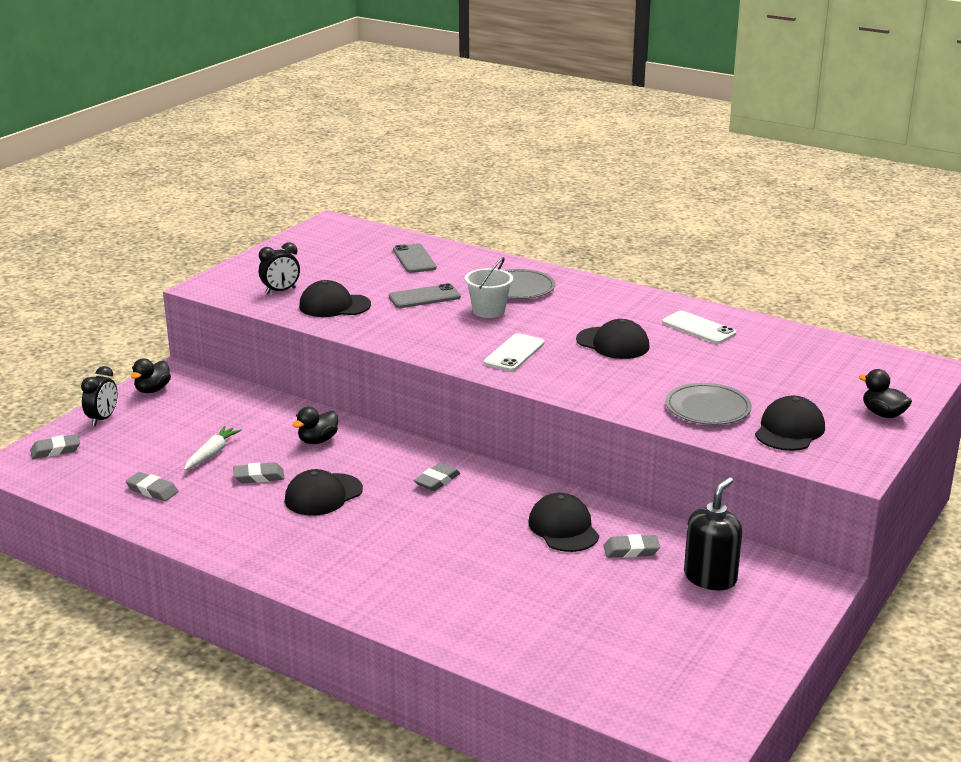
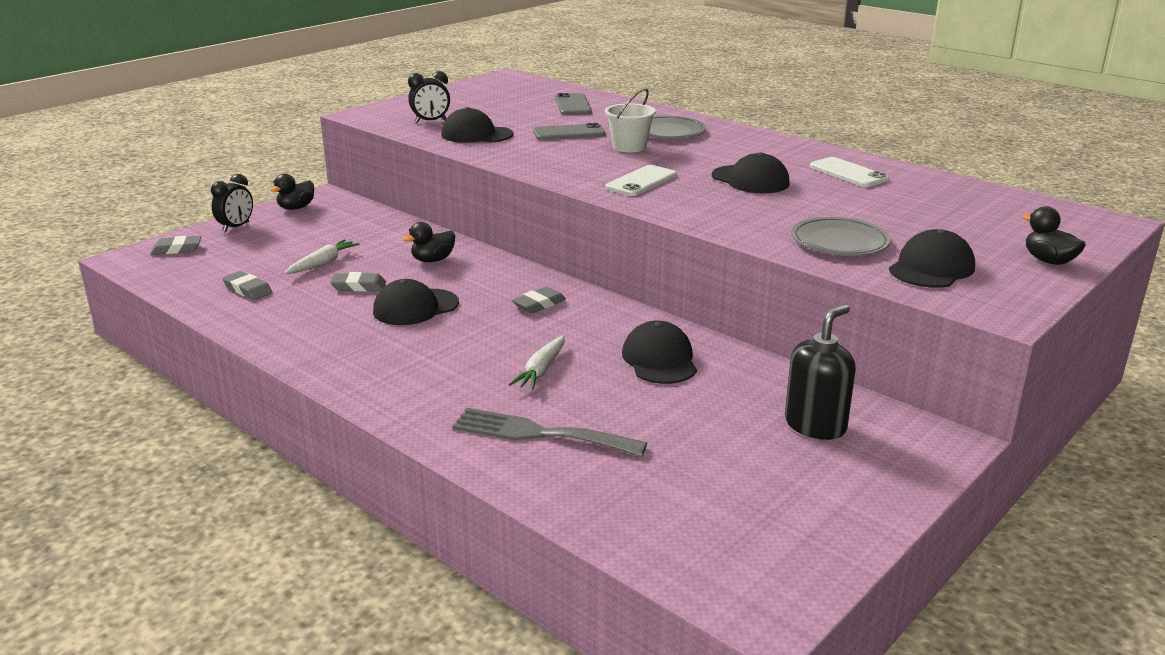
camera: 10 degrees right, 0 degrees up
(463, 549) = (541, 370): none -> white carrot
(483, 610) = (539, 433): none -> grey fork
(631, 550) = (729, 388): grey eraser -> none

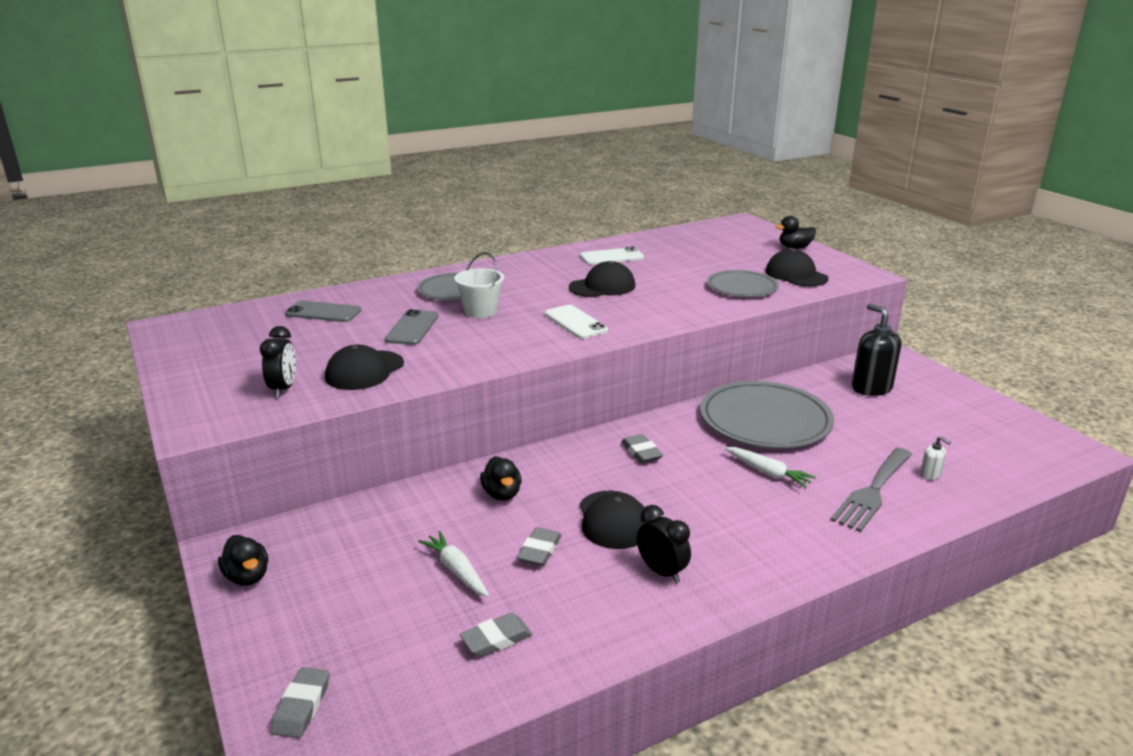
camera: 70 degrees left, 0 degrees up
(236, 227) = (269, 639): black clock -> black clock (661, 572)
(603, 473) = (930, 475): none -> white soap dispenser
(659, 359) = (765, 420): black cap -> grey plate

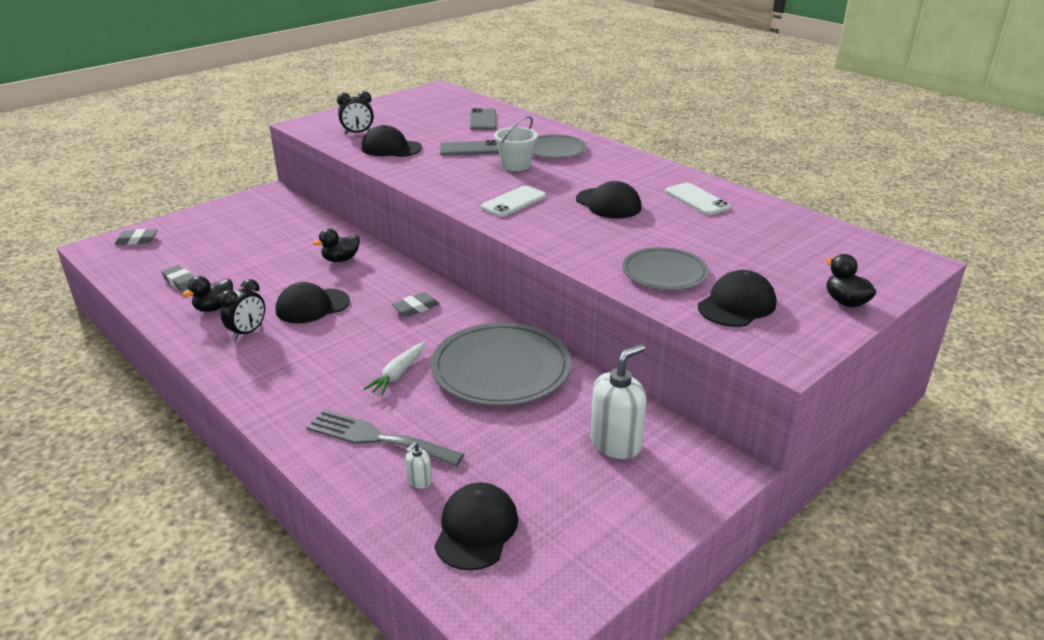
camera: 75 degrees right, 5 degrees up
(247, 576) = (245, 203): black duck -> black duck (214, 308)
(456, 570) = (250, 259): white carrot -> none
(539, 550) = (272, 283): grey eraser -> none
(871, 388) = (615, 443): black soap dispenser -> white soap dispenser
(982, 455) = (476, 529): none -> black cap

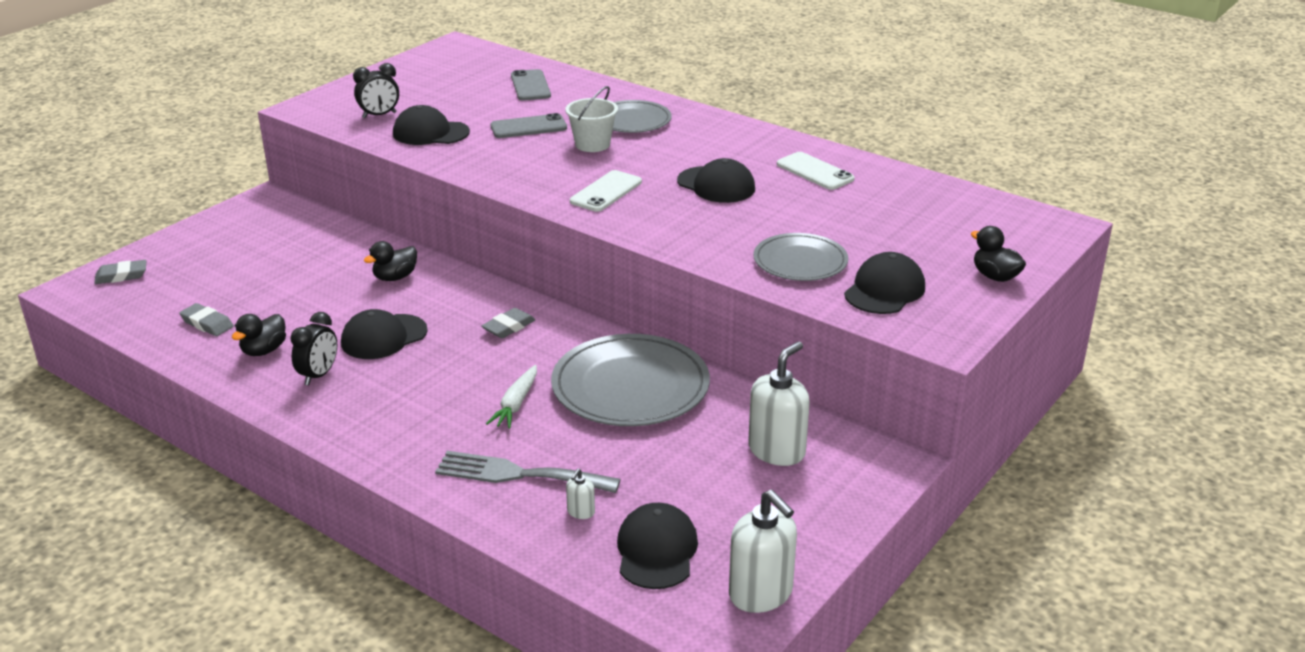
camera: 10 degrees left, 0 degrees up
(563, 589) = (761, 594): none -> white soap dispenser

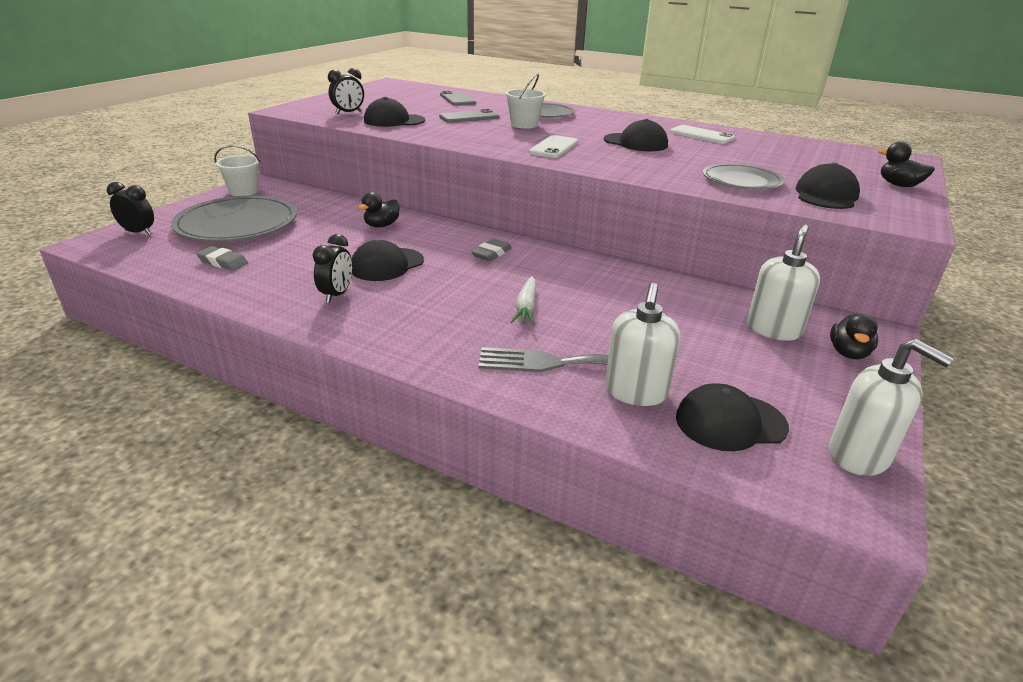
camera: 10 degrees left, 0 degrees up
(121, 276) = (139, 232): grey eraser -> black clock
(245, 214) = (244, 191): none -> white bucket
(264, 350) = (280, 279): black duck -> black duck (848, 353)
(581, 512) = (635, 392): white soap dispenser -> white soap dispenser, size x2.22
(630, 386) = (617, 289): grey plate -> grey plate (237, 224)
(656, 550) = (730, 422): black cap -> black cap turned 90 degrees counterclockwise

